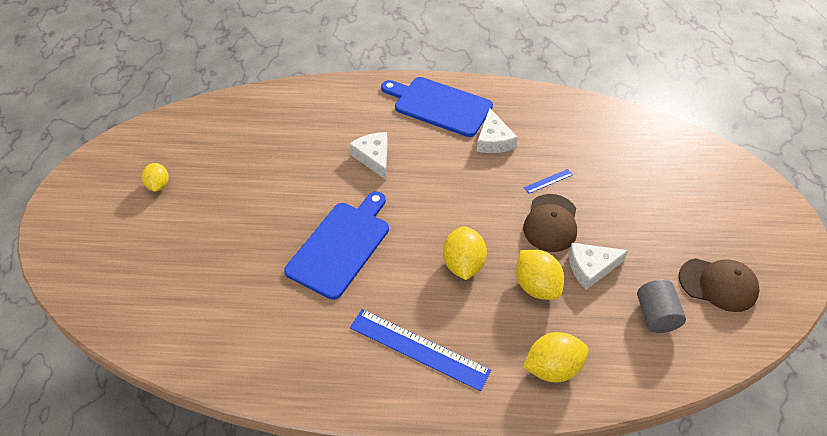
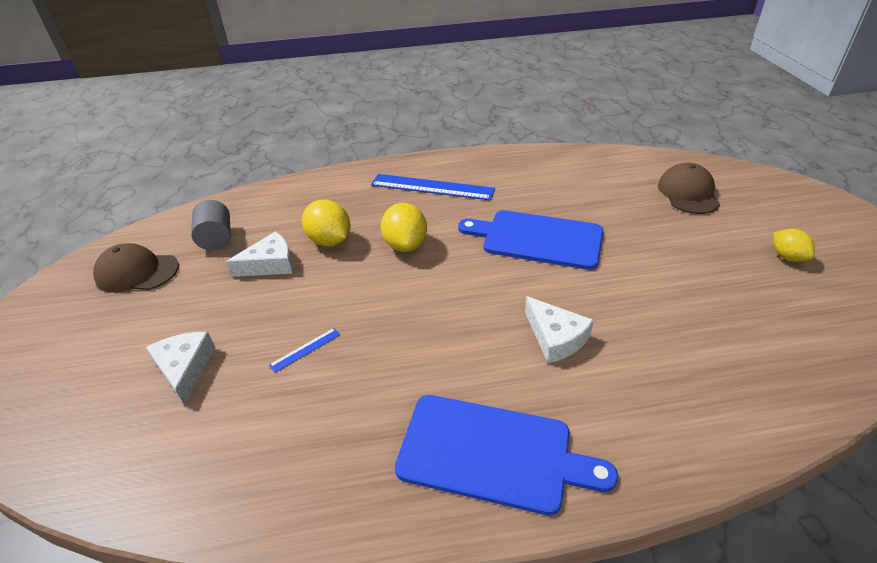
camera: 170 degrees right, 10 degrees down
(341, 246) = (537, 239): blue cutting board -> blue cutting board turned 90 degrees clockwise
(493, 140) = (386, 400): white cheese -> white cheese (185, 368)
(551, 223) = (308, 299): brown cap -> brown cap (688, 193)
(552, 368) = (320, 194): yellow lemon -> none

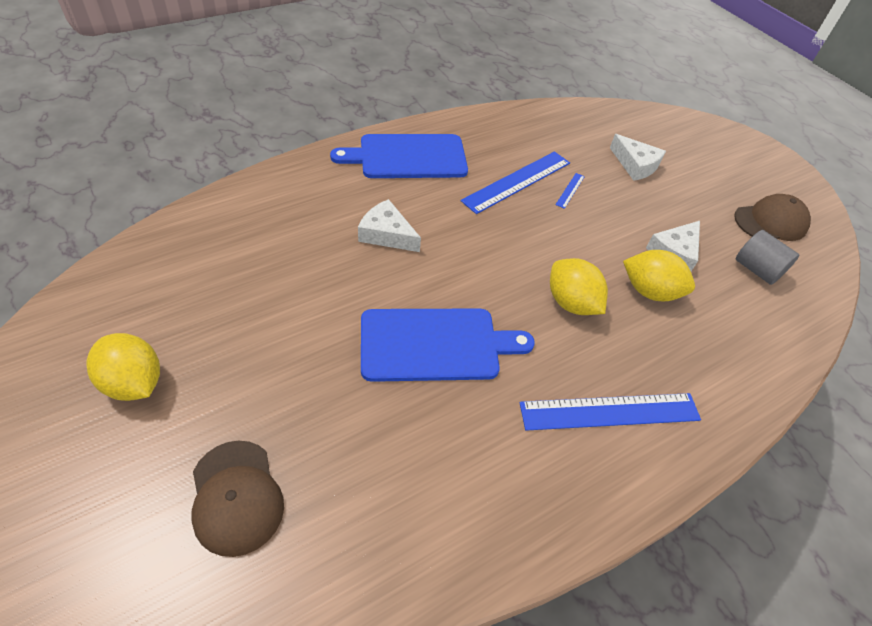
camera: 150 degrees right, 10 degrees up
(360, 376) = (517, 181): none -> blue ruler
(787, 257) = (134, 383): yellow lemon -> yellow lemon, size x1.56

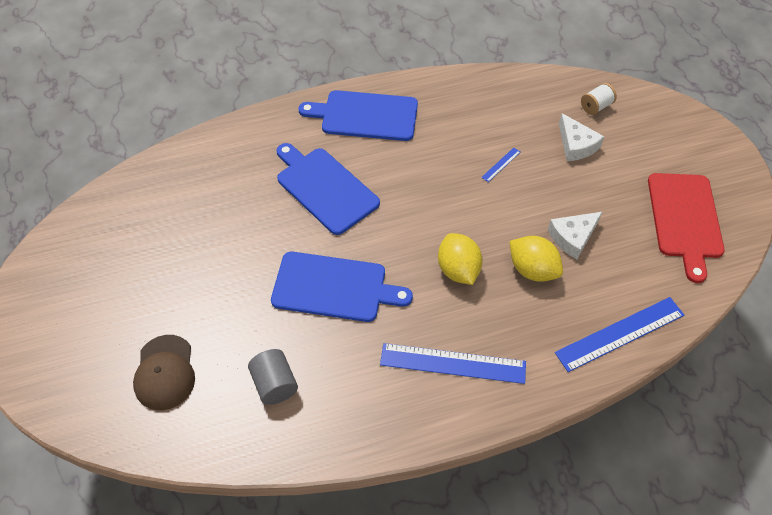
camera: 20 degrees right, 5 degrees up
(134, 383) = (114, 282): yellow lemon -> none
(386, 234) = (325, 188): white cheese -> blue cutting board
(517, 181) = (455, 150): blue ruler -> blue ruler (620, 333)
(637, 129) = (596, 106): none -> white spool
(757, 269) = (644, 264): grey cylinder -> grey cylinder (275, 384)
(770, 222) = (685, 219): brown cap -> red cutting board

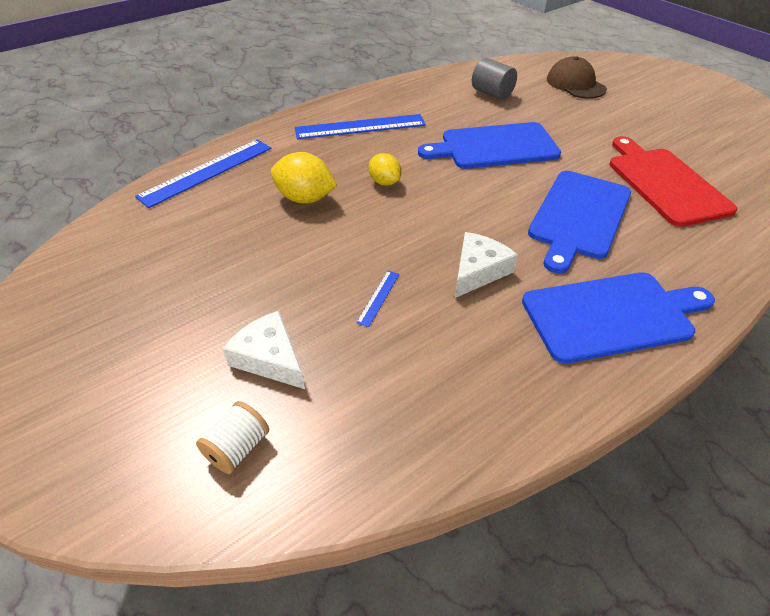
camera: 160 degrees right, 10 degrees down
(325, 188) = (578, 217): blue cutting board -> blue cutting board turned 90 degrees clockwise
(458, 270) = (384, 182): yellow lemon -> yellow lemon, size x0.64
(573, 237) = (262, 237): white cheese -> white cheese (478, 271)
(685, 219) = (107, 291): red cutting board -> red cutting board (665, 183)

